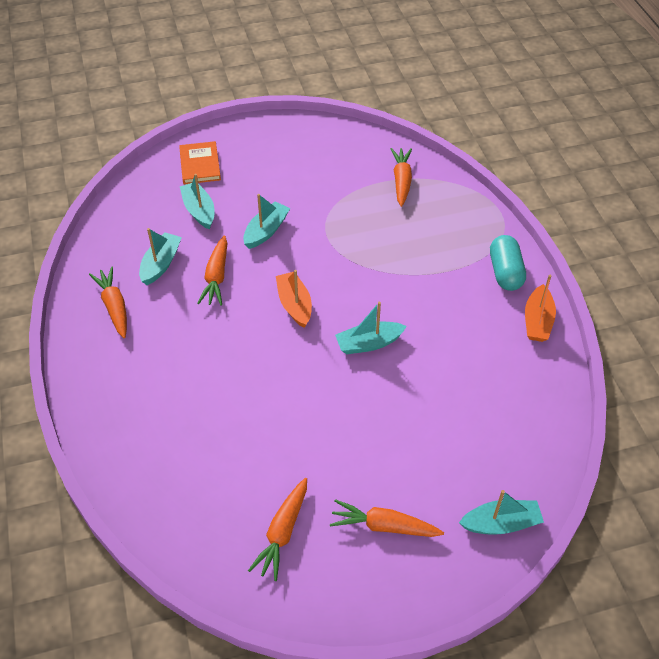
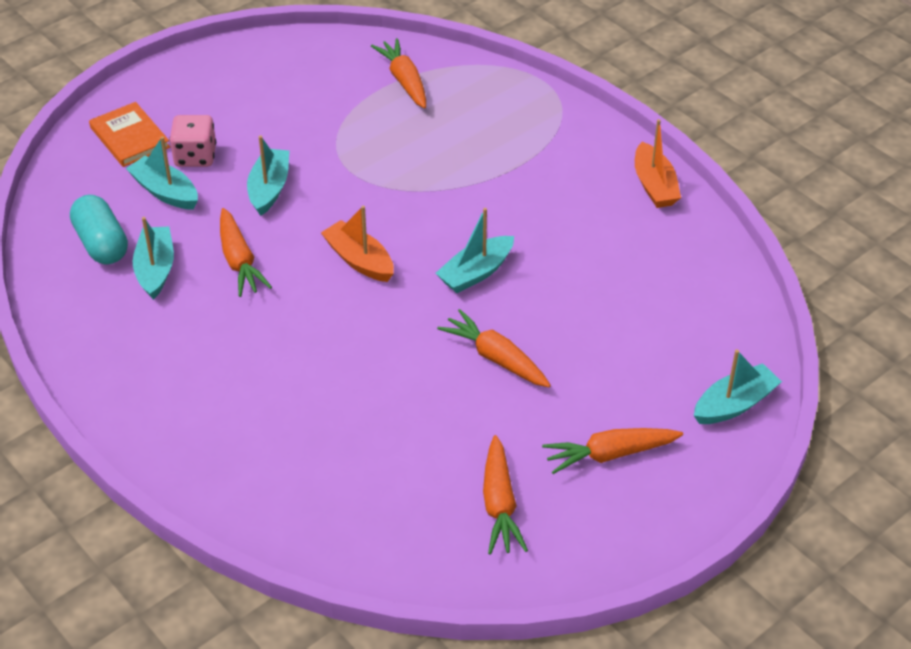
camera: 25 degrees left, 5 degrees down
(114, 306) = (126, 338): orange carrot -> orange carrot (495, 357)
(232, 192) = (195, 156): none -> pink dice
(505, 272) = (588, 145): turquoise capsule -> turquoise capsule (101, 244)

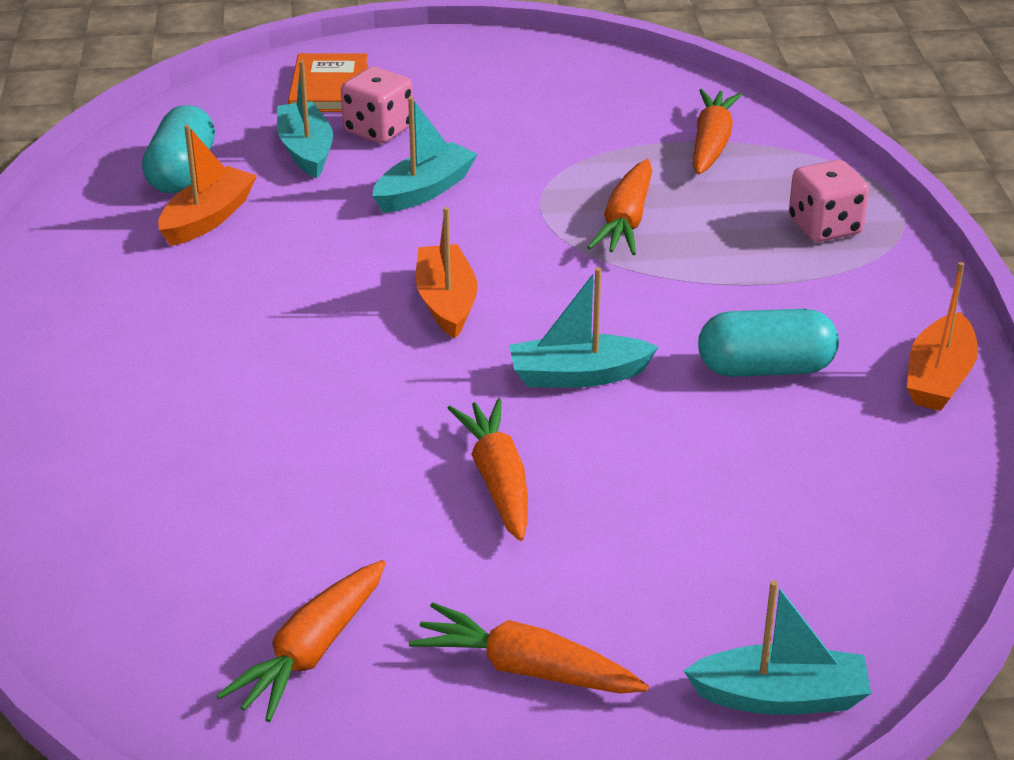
camera: 35 degrees right, 10 degrees down
(155, 269) = (208, 218): turquoise boat -> orange boat
(239, 261) = (307, 247): orange carrot -> orange carrot (626, 222)
(517, 113) = (825, 227): none -> pink dice
(566, 221) = (765, 368): none -> turquoise capsule

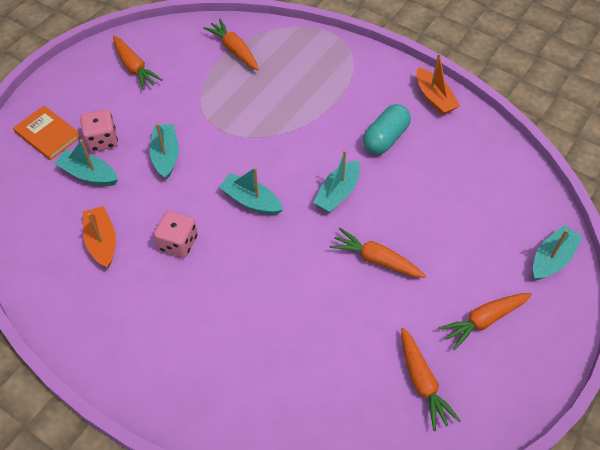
camera: 50 degrees left, 20 degrees up
(182, 172) = (53, 229): turquoise capsule -> none
(446, 302) = (251, 201): orange boat -> turquoise boat
(626, 222) = (257, 111): orange carrot -> orange carrot (134, 68)
(825, 227) = (321, 60): pink dice -> pink dice (178, 243)

